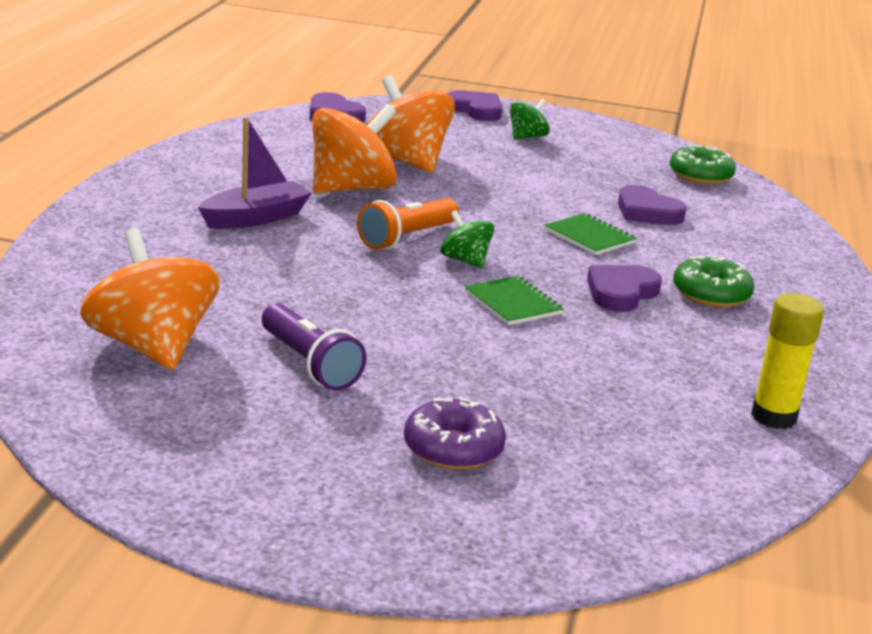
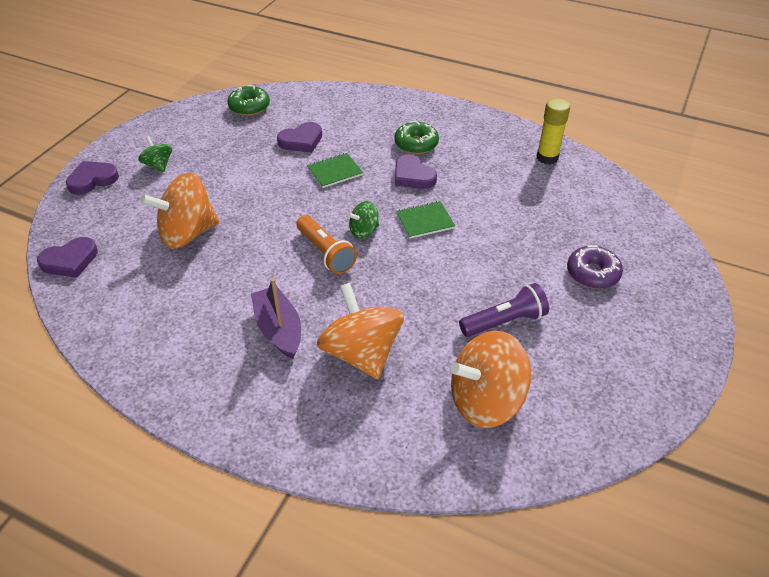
camera: 75 degrees left, 20 degrees up
(352, 188) = (233, 269): orange spinning top -> orange spinning top (361, 353)

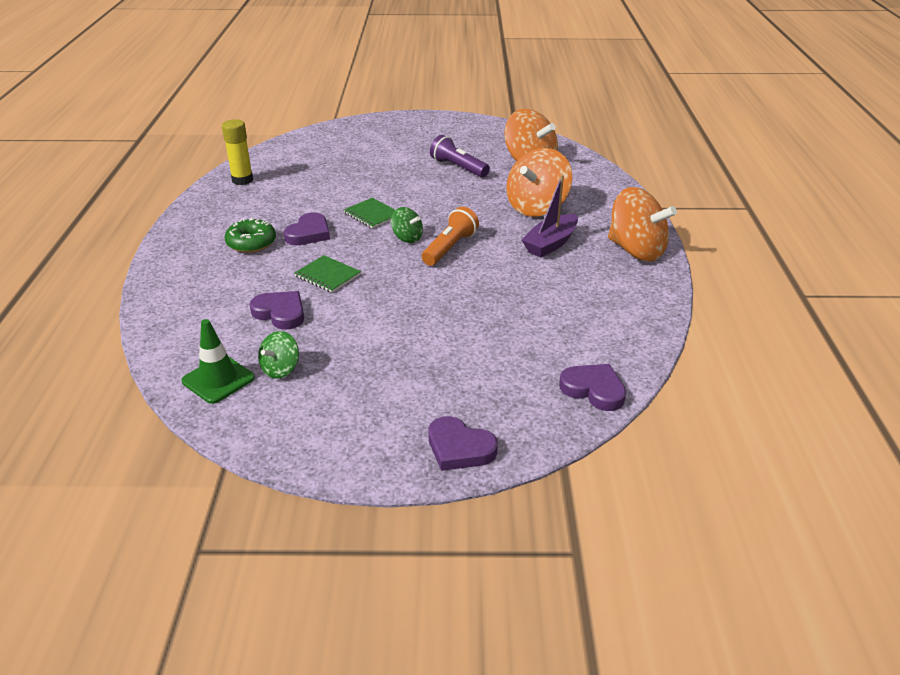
camera: 115 degrees left, 10 degrees down
(158, 165) = (392, 403): green spinning top -> green spinning top (280, 369)
(187, 233) = (489, 330): orange spinning top -> orange spinning top (636, 250)
(249, 107) = (218, 379): green donut -> green traffic cone
(592, 273) = (384, 148): purple donut -> none

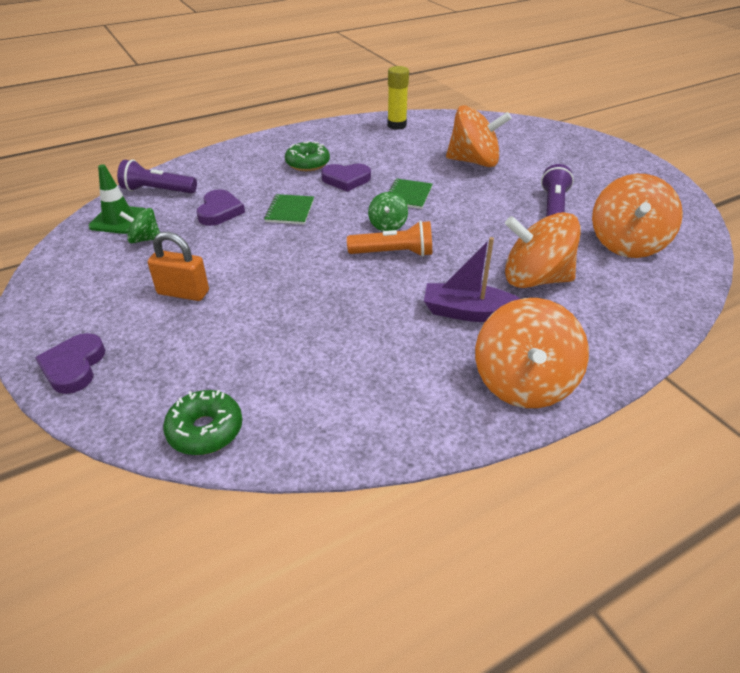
camera: 60 degrees right, 5 degrees up
(186, 342) = (158, 190): none -> purple flashlight
(356, 171) = (474, 162): none -> orange spinning top
(402, 364) = (183, 292): none -> orange padlock
(593, 390) = (205, 430): purple heart -> green donut

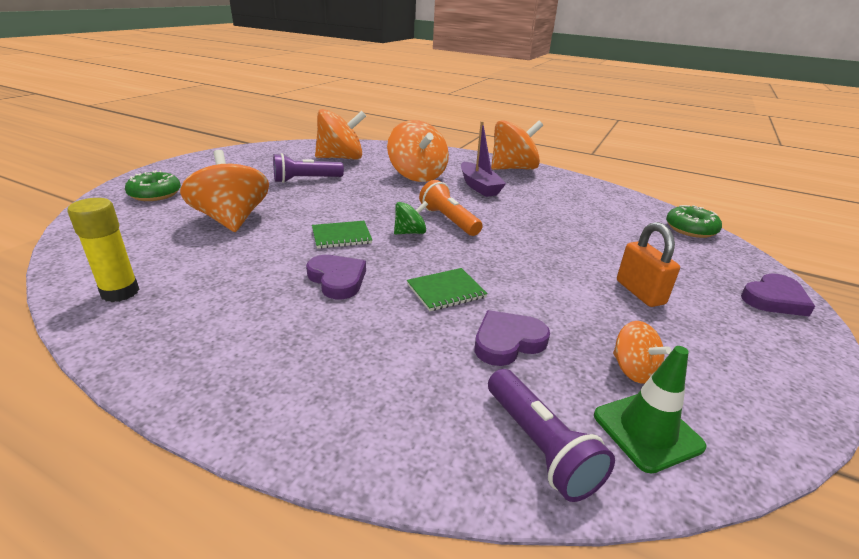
camera: 125 degrees left, 10 degrees down
(144, 239) = (633, 370): green spinning top -> orange spinning top
(307, 163) = (313, 325): green donut -> green donut (155, 194)

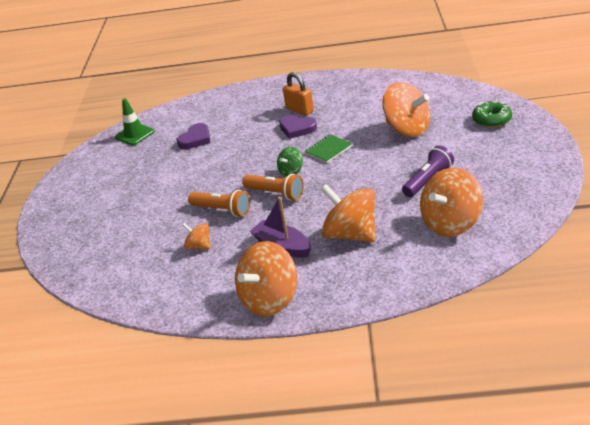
camera: 160 degrees right, 5 degrees up
(120, 292) = (379, 84): yellow glue stick -> none
(446, 291) = (238, 147): green notebook -> none
(518, 228) = (222, 210): none -> orange flashlight
(539, 446) = (171, 116): purple flashlight -> none
(633, 370) = (139, 151): orange spinning top -> orange spinning top (199, 246)
(640, 292) = (133, 192): orange padlock -> orange padlock (299, 110)
(690, 229) = (85, 275): green donut -> none
(774, 299) = (51, 223): purple heart -> none

